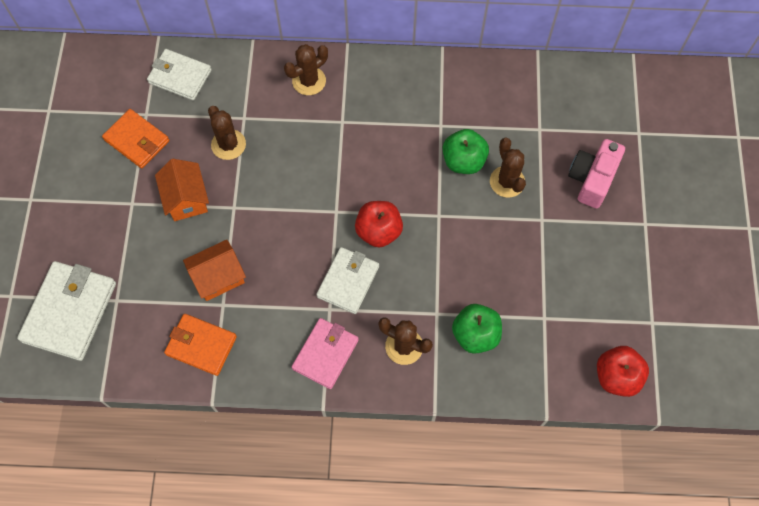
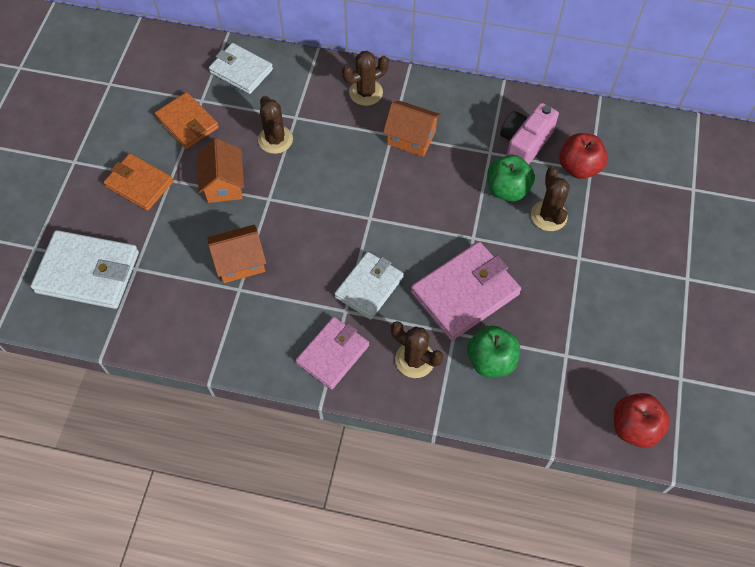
camera: 10 degrees right, 5 degrees down
(70, 312) = (88, 272): white wallet -> white wallet turned 75 degrees clockwise
(201, 345) = (209, 325): orange wallet -> orange wallet (139, 184)
(362, 122) = (411, 138): none -> orange house
(378, 231) = (409, 243): red apple -> red apple (579, 167)
(440, 272) = (465, 293): none -> pink wallet
(592, 179) = (637, 226): pink camera -> pink camera (524, 143)

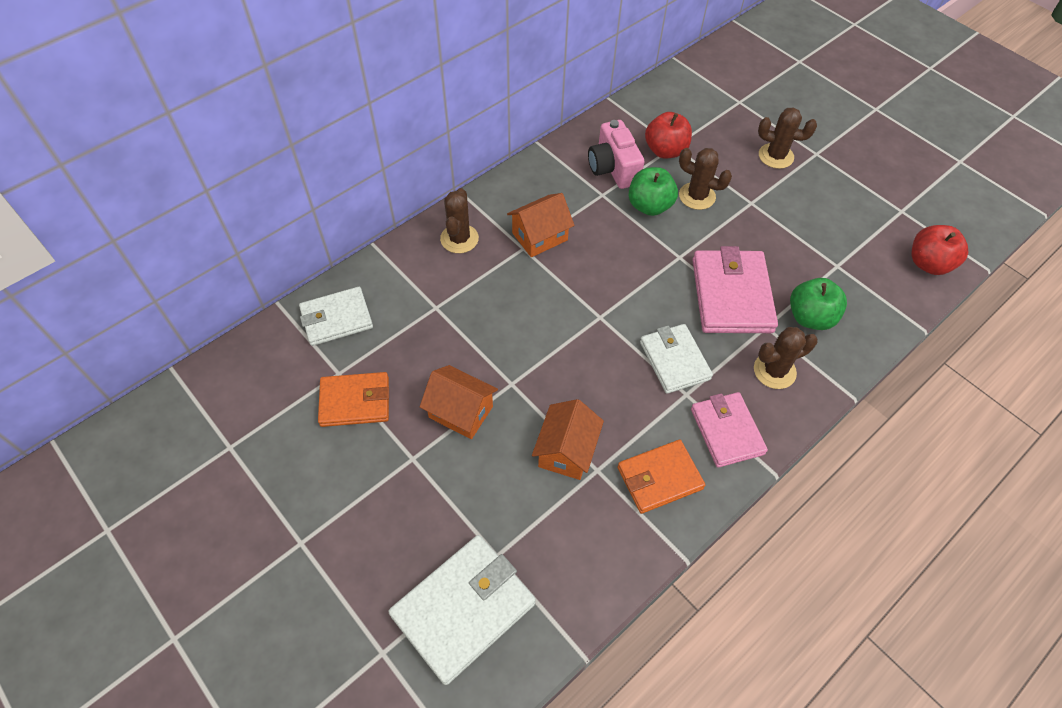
camera: 55 degrees left, 5 degrees down
(139, 184) = (392, 491): orange wallet -> orange wallet (659, 478)
(275, 139) = (447, 338): brown cactus -> brown cactus (776, 156)

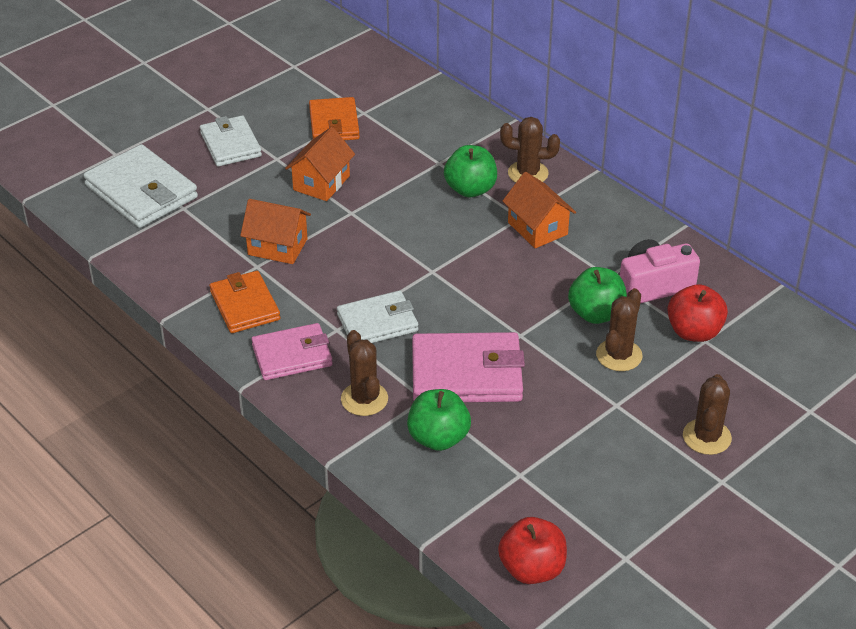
camera: 90 degrees right, 15 degrees down
(336, 318) = (422, 106): white wallet -> white wallet (230, 144)
(480, 283) = (470, 189): none -> green apple

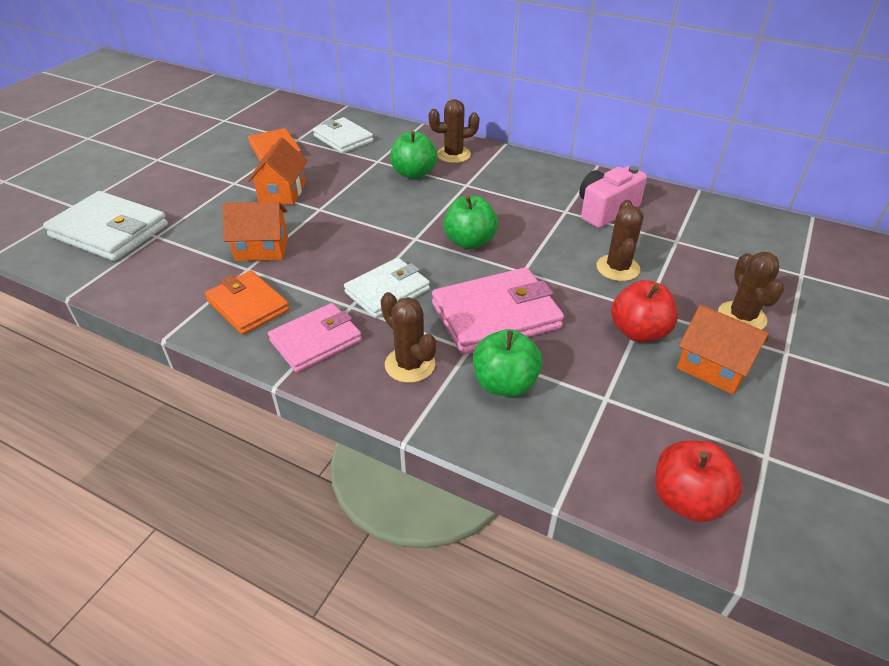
camera: 20 degrees left, 0 degrees up
(230, 144) = (187, 180): white wallet -> white wallet (343, 139)
(537, 228) = (485, 189): orange house -> orange house (713, 367)
(596, 314) = (575, 240): green apple -> green apple (469, 242)
(694, 332) = (663, 236): red apple -> red apple (638, 332)

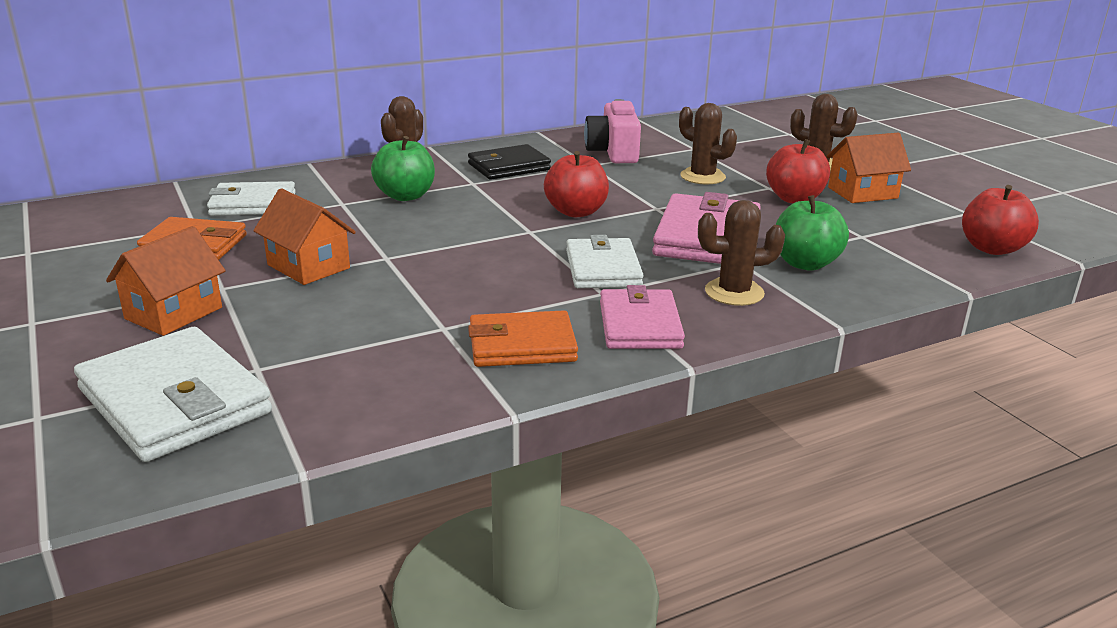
camera: 55 degrees left, 15 degrees down
(109, 231) = (174, 401): white wallet -> white wallet turned 75 degrees clockwise
(262, 248) = (414, 309): orange house -> orange house (173, 313)
(469, 242) = (576, 212): green apple -> red apple
(512, 184) = (509, 167): none -> black wallet

